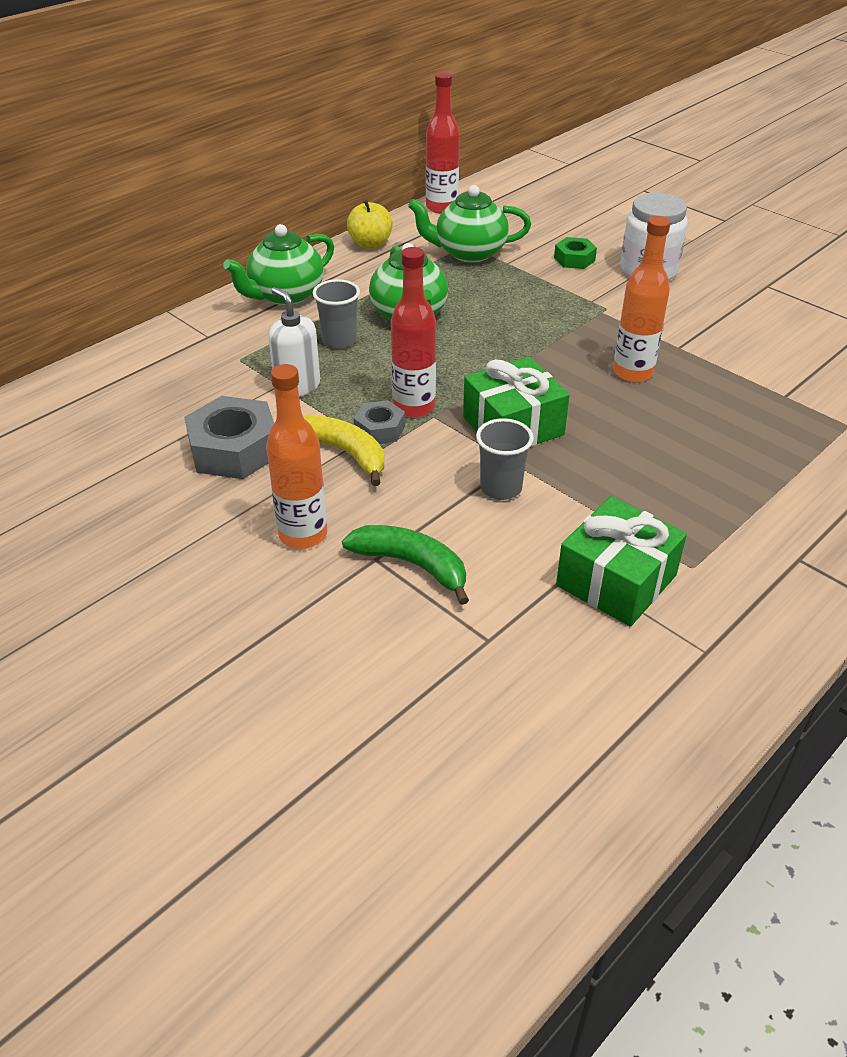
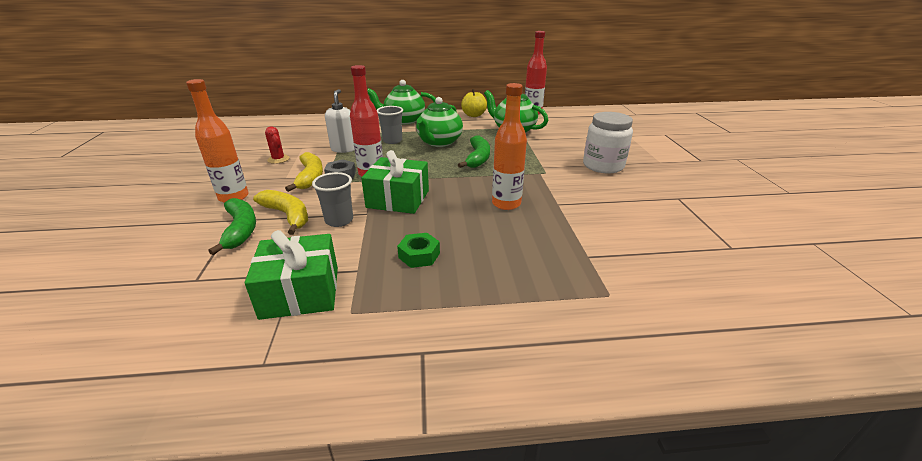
camera: 40 degrees right, 10 degrees down
(234, 449) = (278, 159): grey nut -> red cactus
(429, 516) = (287, 215): none -> yellow banana
(501, 321) = (478, 158): none -> green banana
(574, 259) = (566, 148): green nut -> green nut (419, 255)

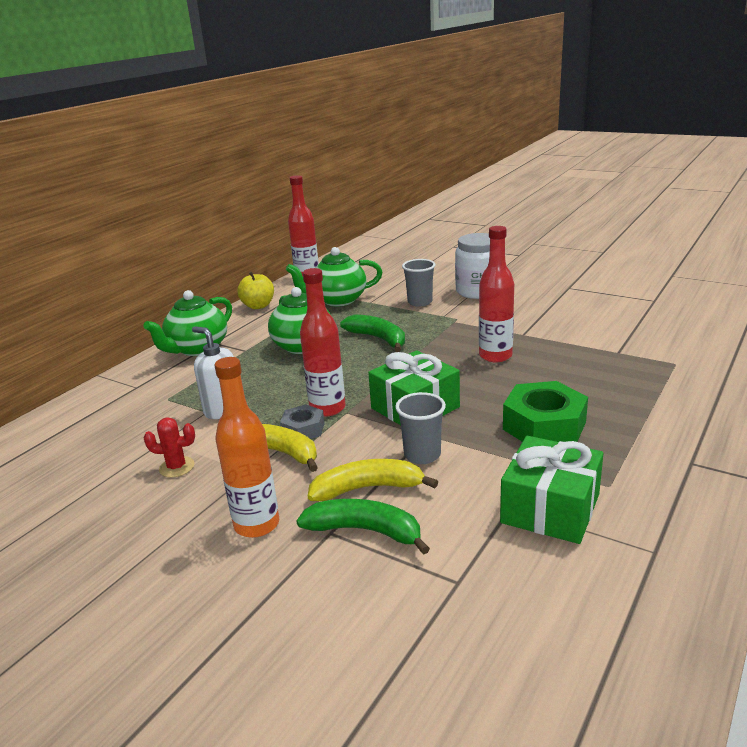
camera: 50 degrees left, 5 degrees down
(392, 140) = (250, 372): grey cup -> grey cup (420, 302)
(419, 255) = (544, 425): green nut -> green nut, size x1.80
(506, 204) = (495, 356): orange bottle -> red bottle

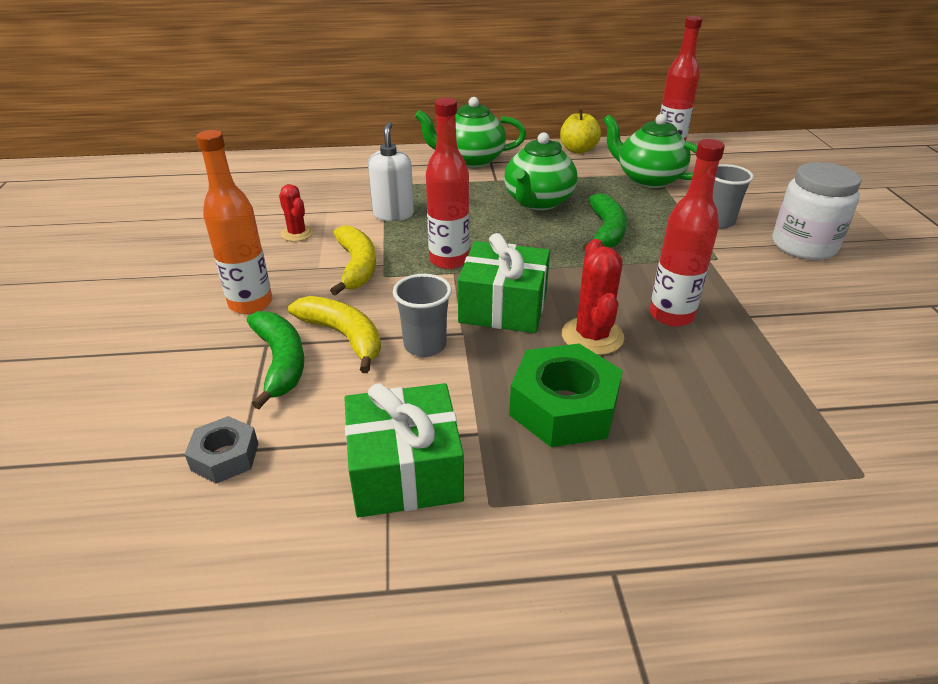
camera: 50 degrees right, 10 degrees up
(303, 429) = (403, 263): grey nut -> grey nut (225, 457)
(486, 389) = (592, 336): none -> red cactus

